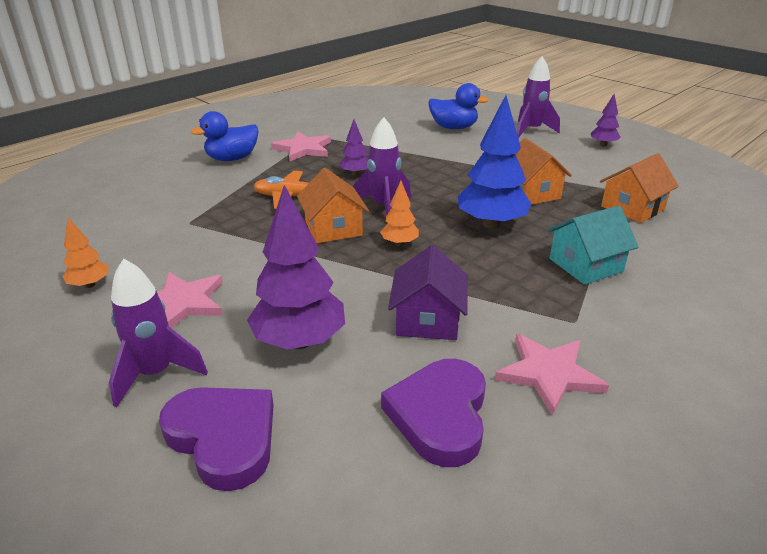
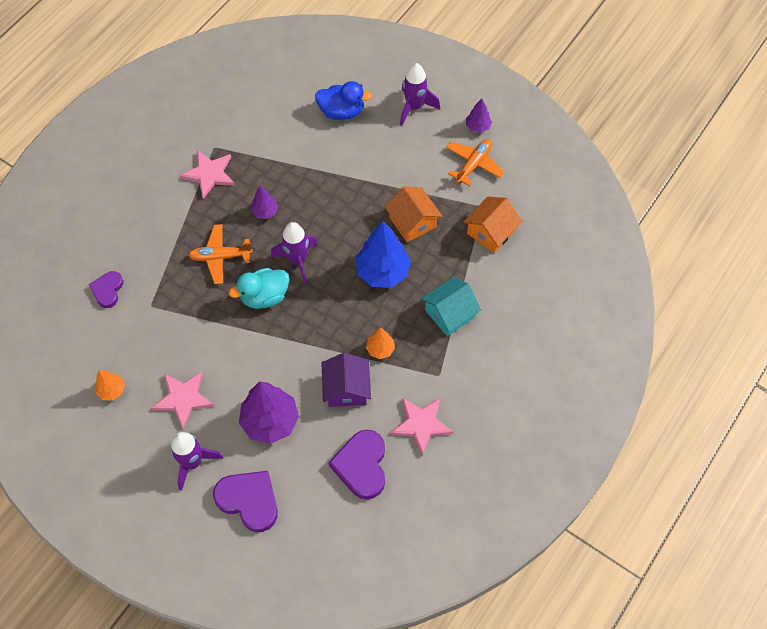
camera: 10 degrees left, 30 degrees up
(145, 207) = (107, 290): none -> purple heart
(232, 159) = (150, 202): blue duck -> none
(333, 228) = (264, 296): orange house -> turquoise duck
(399, 243) = (317, 308): orange tree -> orange tree (380, 349)
(602, 164) = (473, 164): none -> orange plane

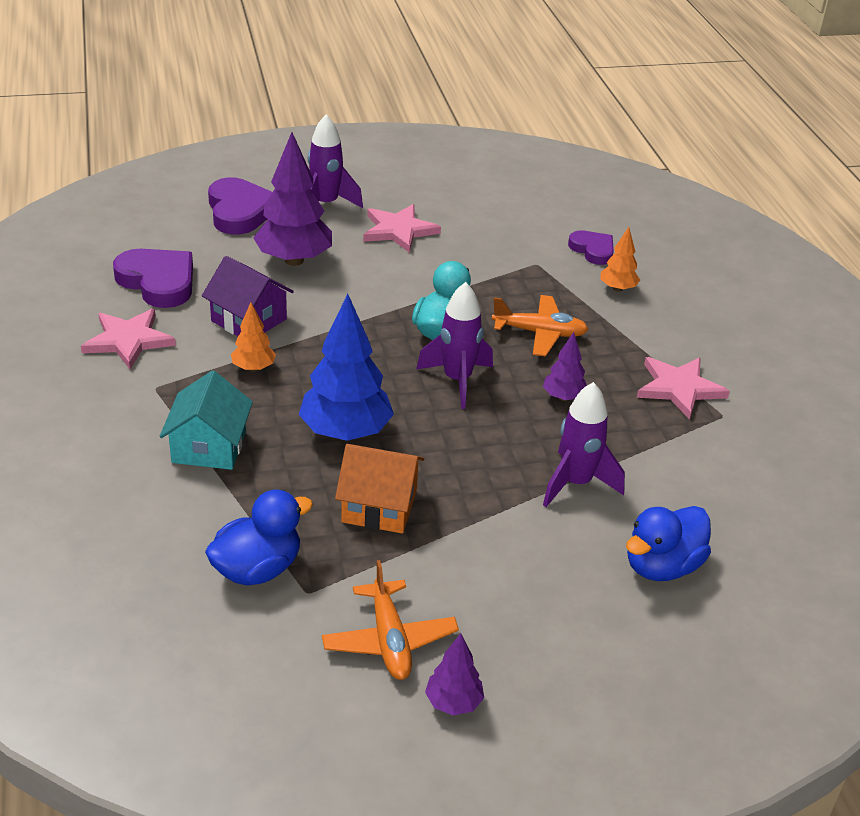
camera: 130 degrees right, 25 degrees down
(112, 390) = (468, 202): orange tree -> orange tree (618, 288)
(220, 257) = (540, 333): orange plane -> orange plane turned 60 degrees clockwise
(249, 500) = (240, 211): purple heart -> purple heart turned 90 degrees counterclockwise
(414, 107) = (581, 653): purple rocket -> purple rocket (576, 483)
(490, 232) = (257, 569): orange house -> blue duck

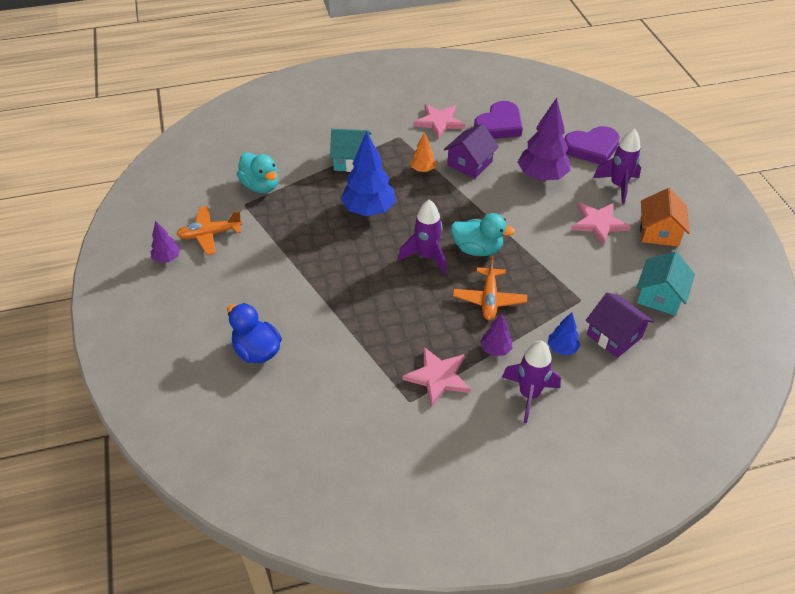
camera: 90 degrees right, 10 degrees up
(257, 569) = (261, 186): blue duck -> turquoise duck
(379, 506) = (307, 226): orange house -> orange house (659, 232)
(528, 210) = (659, 296): none -> turquoise house
(563, 397) = (417, 310): purple tree -> purple tree (495, 349)
(576, 483) = (330, 312): purple rocket -> purple rocket (529, 395)
(592, 250) = (614, 335): purple heart -> purple house
(618, 288) = (562, 348): orange tree -> blue tree

